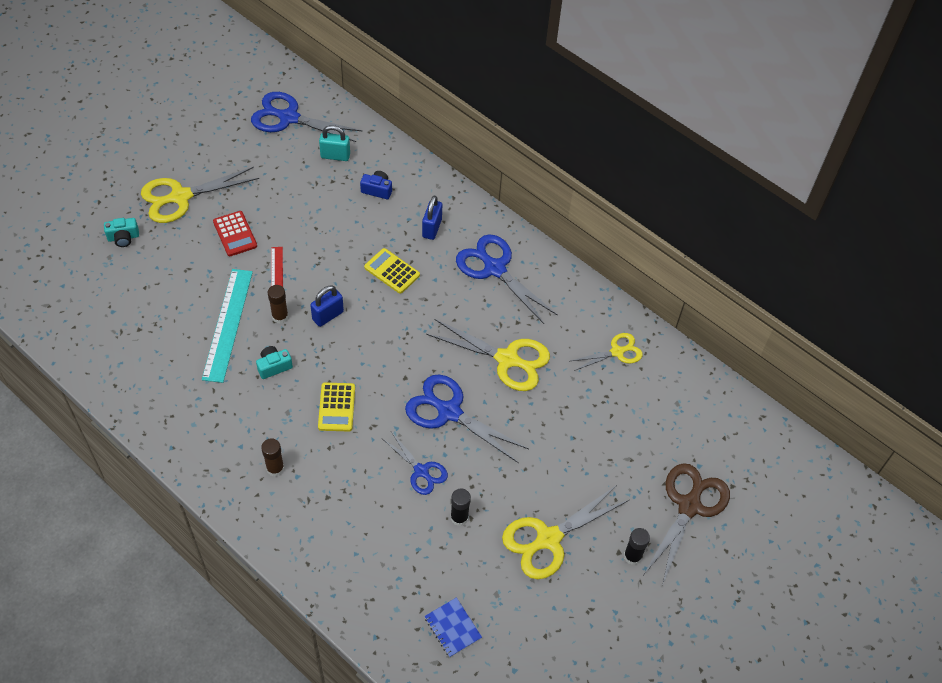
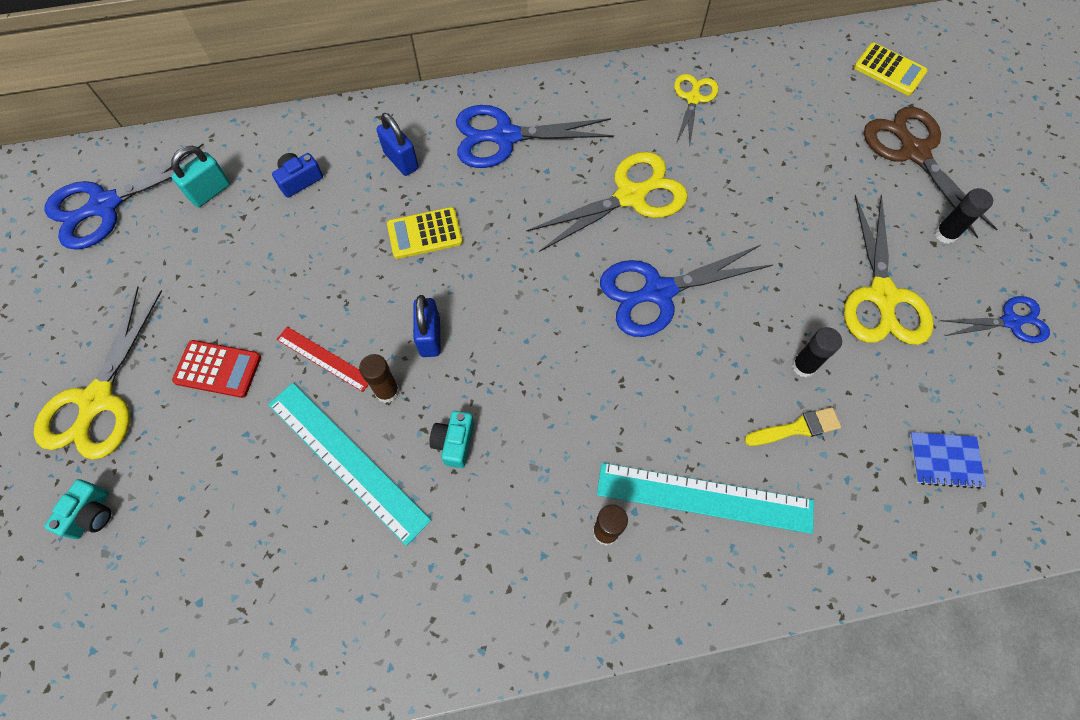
camera: 50 degrees left, 10 degrees up
(331, 507) = (704, 498): none -> turquoise ruler
(336, 407) = (567, 406): yellow calculator -> yellow calculator (889, 70)
(412, 534) = (796, 428): none -> yellow brush
(421, 471) = (717, 368): blue scissors -> blue scissors (1010, 322)

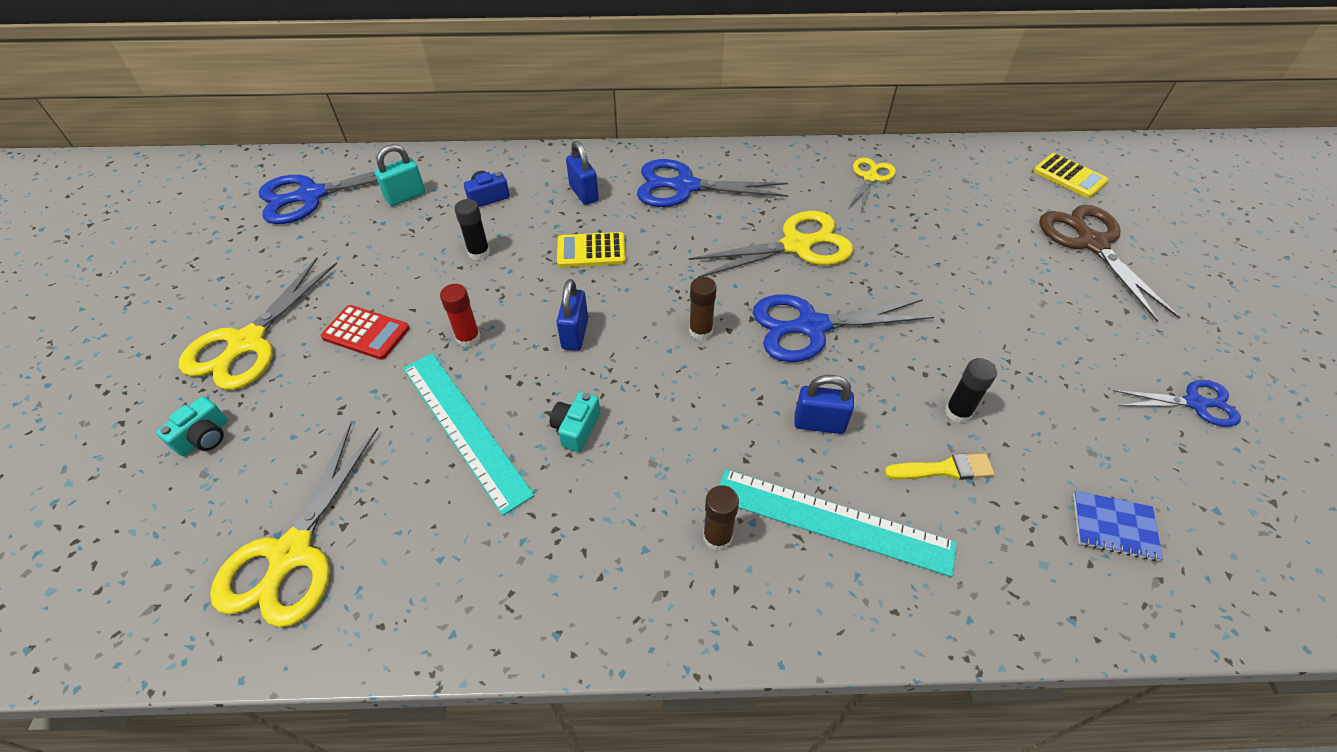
camera: 10 degrees right, 15 degrees down
(324, 358) = (468, 338): red ruler -> red glue stick
(387, 391) = (521, 374): brown glue stick -> brown glue stick (700, 331)
(680, 399) = (819, 423): none -> blue padlock
(882, 296) = (1050, 361): yellow scissors -> yellow scissors (292, 553)
(945, 234) = (1122, 316): black glue stick -> black glue stick (479, 253)

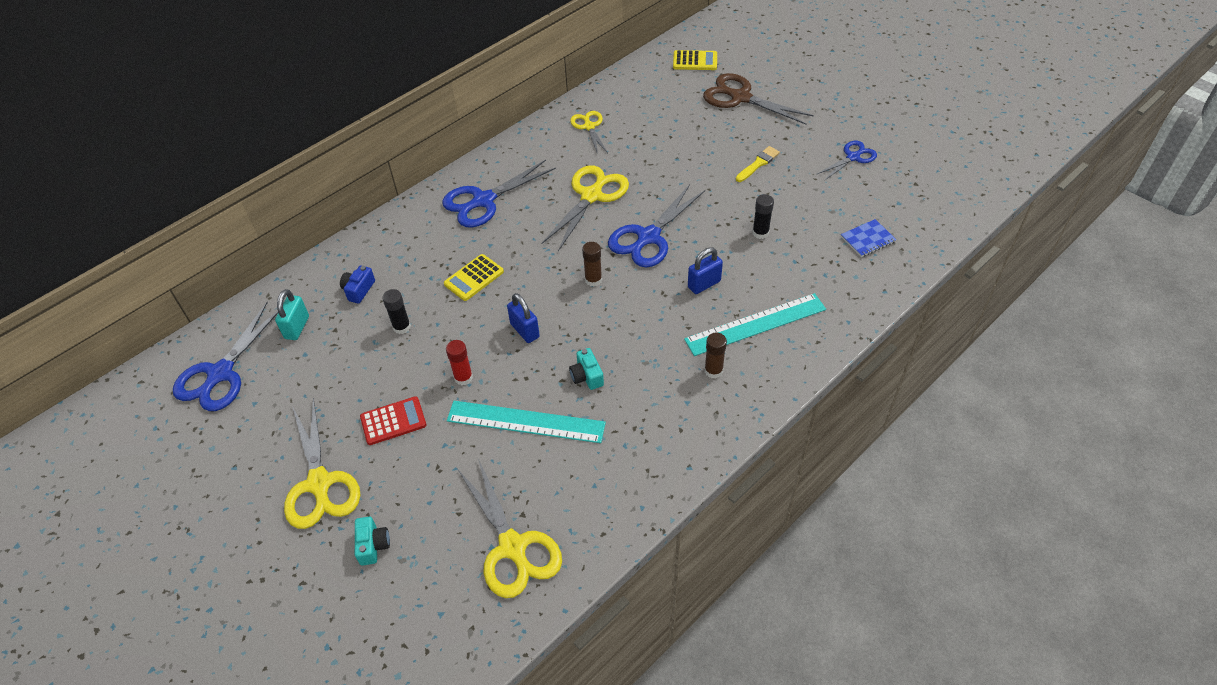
camera: 40 degrees left, 0 degrees up
(584, 193) = (423, 246): blue padlock -> none
(944, 469) = (779, 265): yellow brush -> yellow brush (758, 164)

